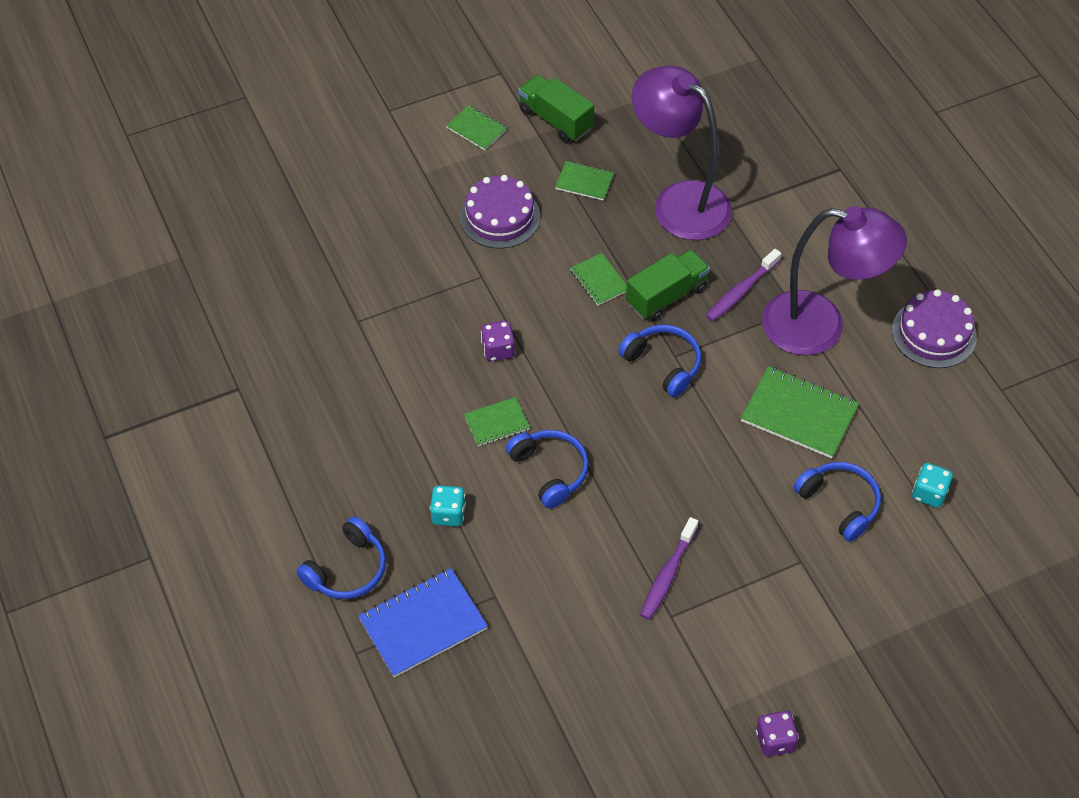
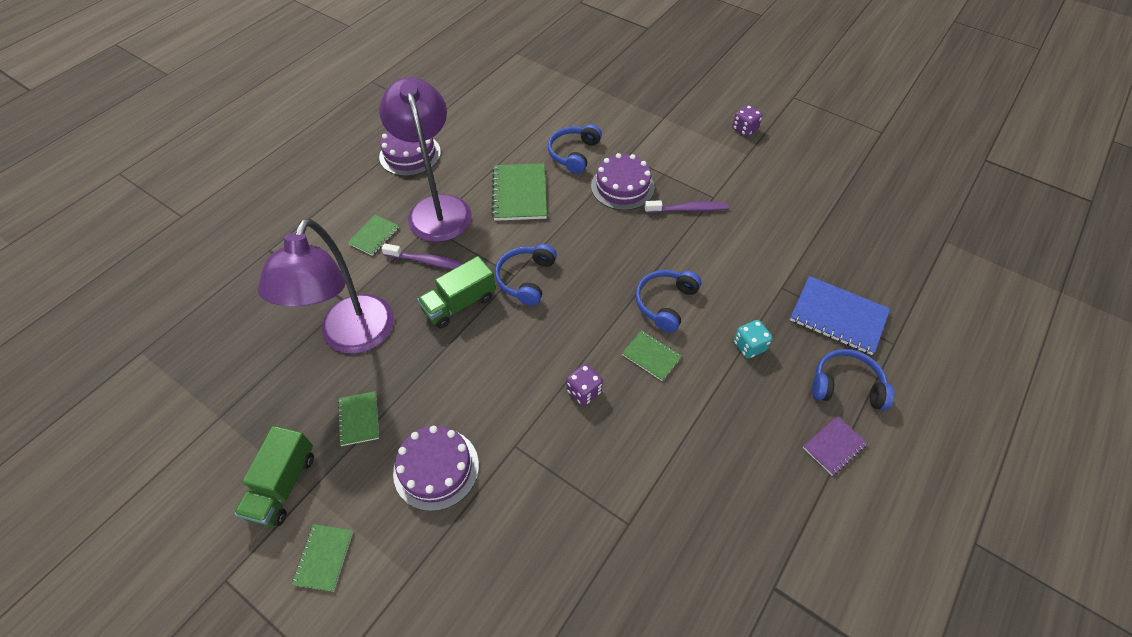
camera: 120 degrees left, 0 degrees up
(303, 513) = (834, 446): none -> purple notebook
(599, 280) = (469, 354): green notebook -> green notebook (374, 236)
(666, 296) = (459, 304): green truck -> green truck turned 60 degrees counterclockwise
(748, 526) = (622, 187): none -> purple cake
(929, 493) = (537, 121): turquoise dice -> none

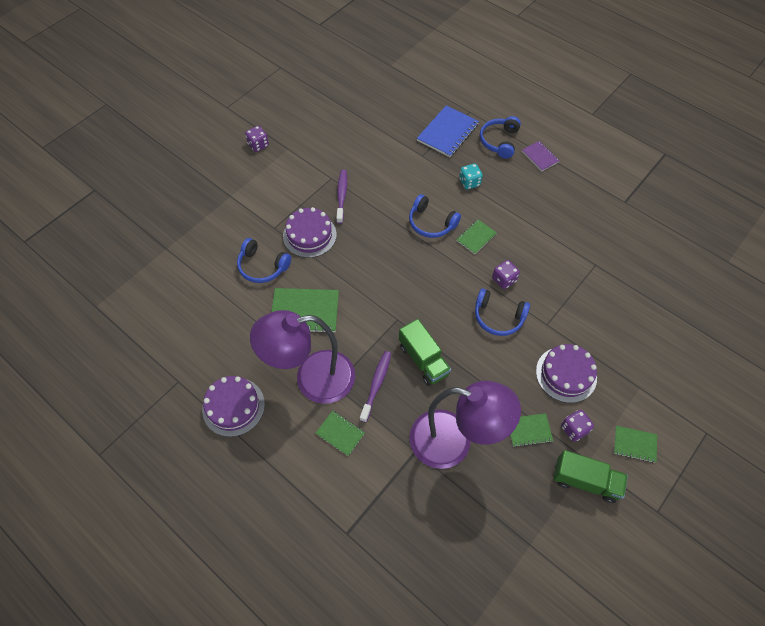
camera: 85 degrees left, 5 degrees up
(355, 475) = (574, 429): none -> purple dice
(526, 279) = (401, 311): blue headphones -> blue headphones (498, 317)

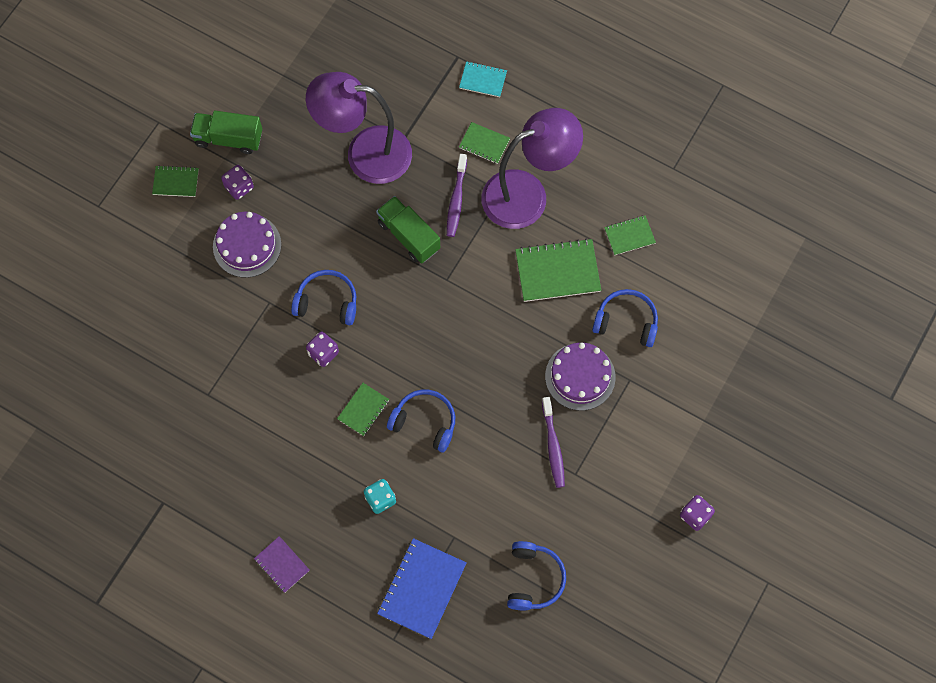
camera: 170 degrees right, 10 degrees up
(233, 406) = (604, 152): purple cake -> none
(326, 501) = (483, 80): none -> turquoise notebook
(499, 141) = (343, 585): blue headphones -> blue headphones (534, 579)
(529, 430) = (287, 178): green notebook -> green notebook (629, 236)

